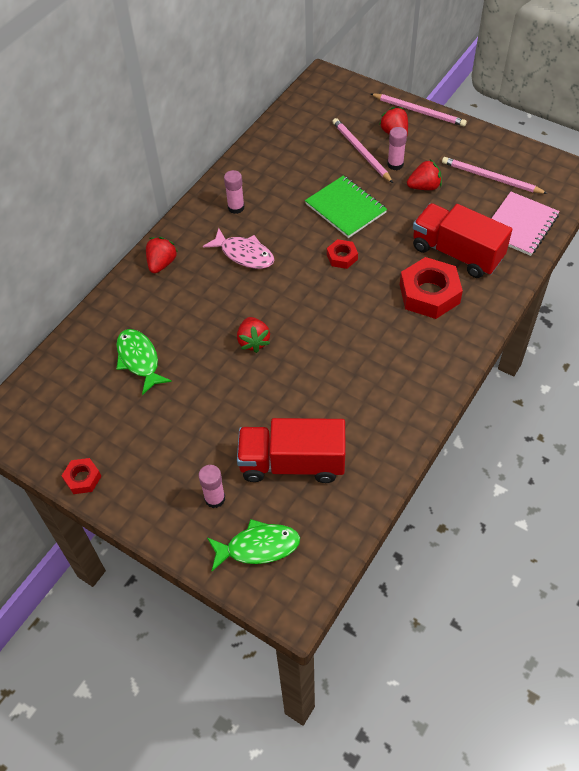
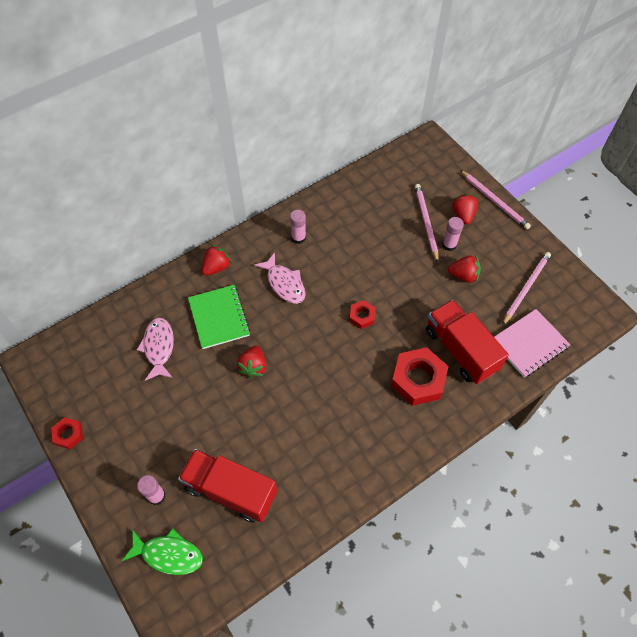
camera: 20 degrees right, 5 degrees up
(139, 360) = (159, 347): green fish -> pink fish
(345, 208) = (387, 271): green notebook -> green notebook (219, 317)
(491, 178) = (526, 288): pink pencil -> pink pencil turned 75 degrees clockwise

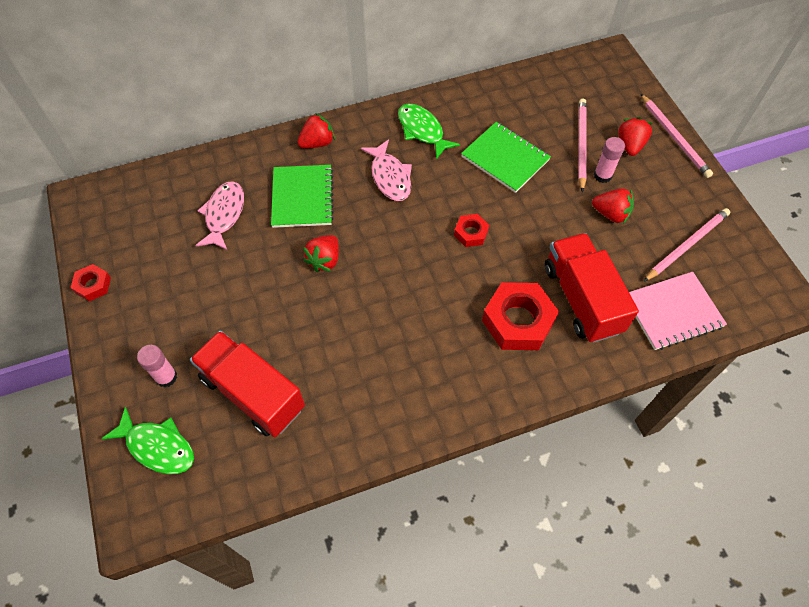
camera: 15 degrees right, 0 degrees up
(298, 238) = (422, 130): pink glue stick -> green fish
(371, 247) = (505, 158): none -> green notebook

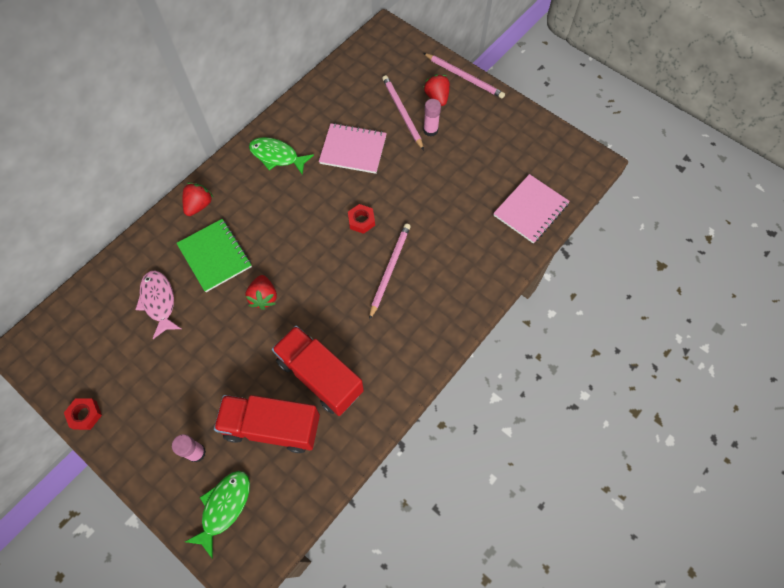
camera: 30 degrees left, 5 degrees up
(157, 446) = (224, 507): green fish -> green fish turned 60 degrees counterclockwise
(390, 177) = (274, 206): pink fish -> none
(505, 158) = (353, 149): green notebook -> pink notebook
(518, 321) = (432, 270): red nut -> none
(582, 299) = (466, 231): red truck -> red truck (320, 376)
(610, 214) = (452, 157): red strawberry -> none
(687, 245) = (515, 156): pink pencil -> pink pencil (390, 269)

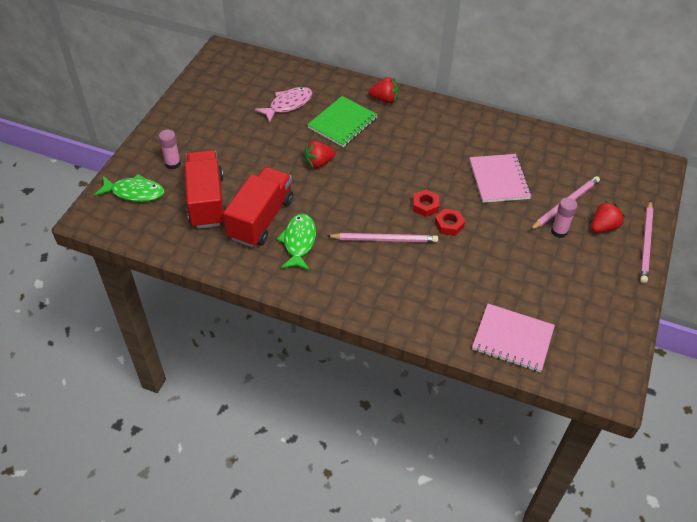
camera: 70 degrees right, 15 degrees down
(85, 415) = (184, 97): red nut -> red nut (449, 225)
(277, 156) = (460, 131): green fish -> green fish (299, 242)

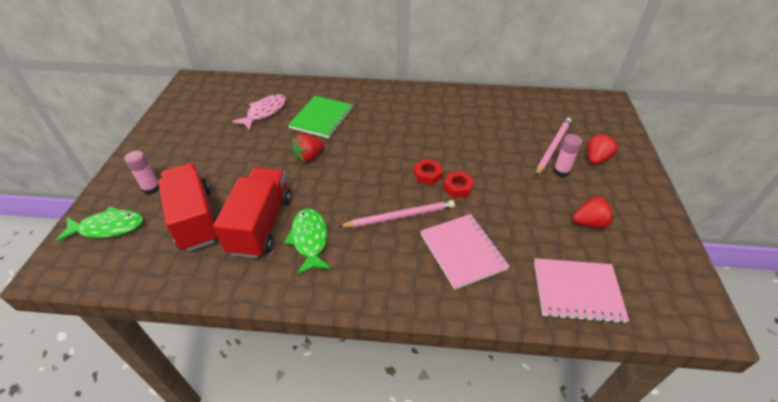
camera: 15 degrees left, 5 degrees down
(384, 99) = (354, 93): red strawberry -> red strawberry (589, 223)
(499, 179) = (484, 138): pink notebook -> pink notebook (463, 251)
(646, 243) = (641, 165): pink pencil -> none

